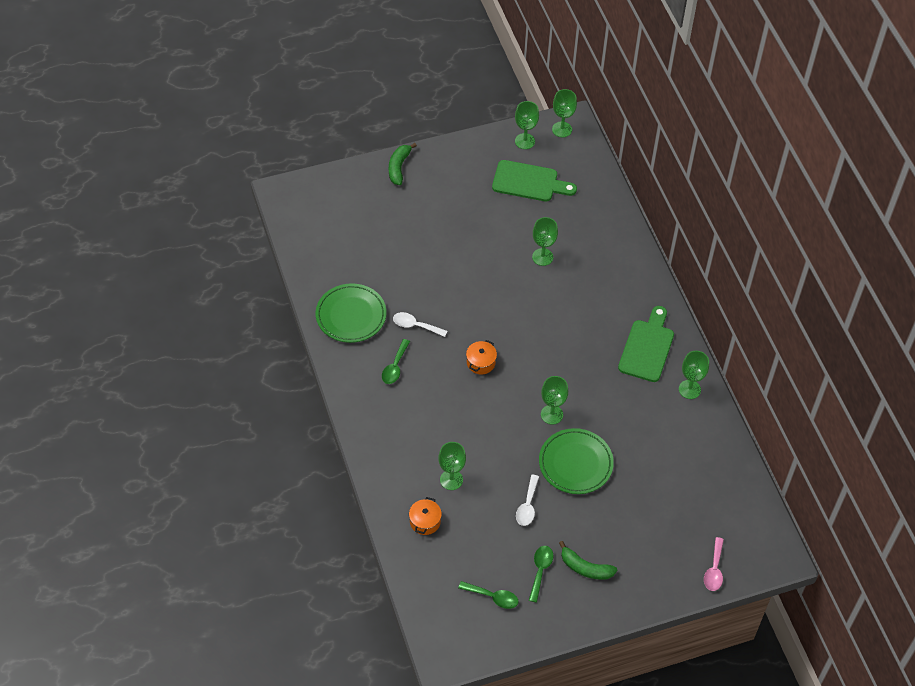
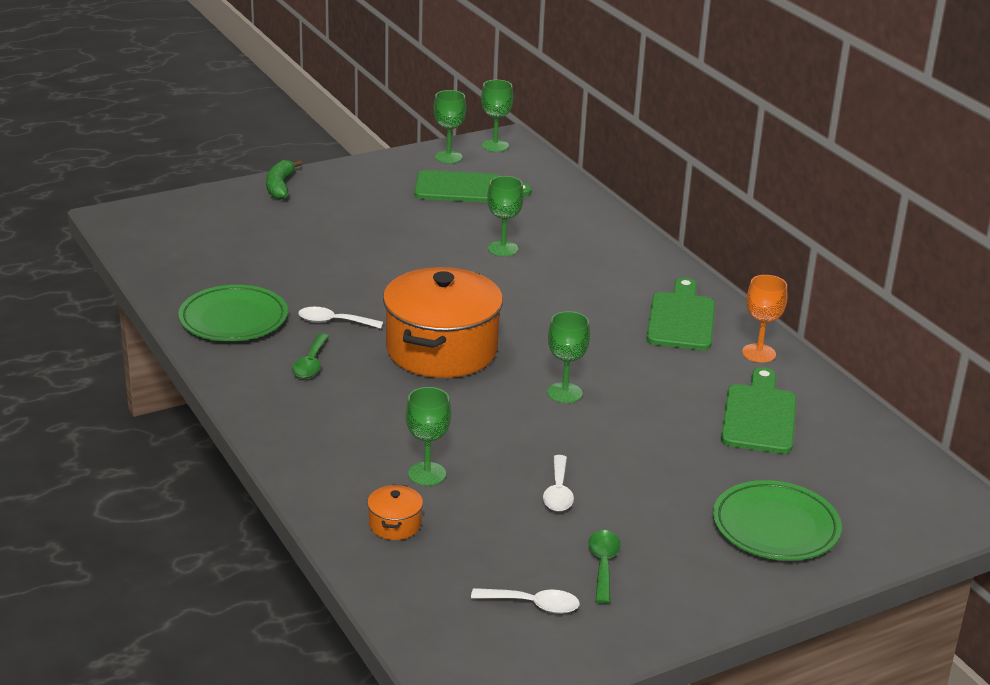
camera: 10 degrees left, 25 degrees down
(481, 362) = (441, 350): orange pot -> orange pot, size x2.50
(493, 597) = (533, 605): green spoon -> white spoon
(575, 463) = (618, 440): green plate -> green plate (775, 526)
(585, 568) = (676, 554): green banana -> none
(671, 451) = (759, 416): none -> green cutting board
(689, 389) = (759, 353): green goblet -> orange goblet
(714, 570) = (882, 538): pink spoon -> none

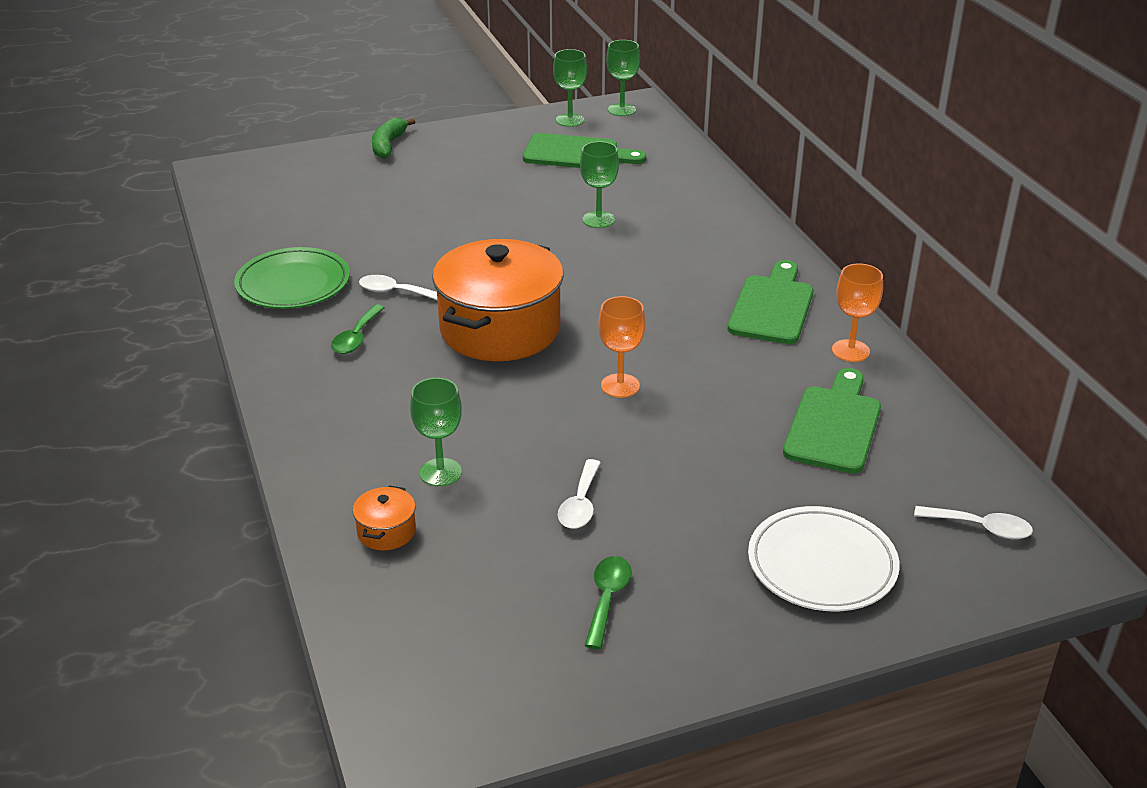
camera: 10 degrees right, 5 degrees up
(533, 605) = (513, 644): white spoon -> white spoon (981, 528)
(564, 393) = (620, 386): green goblet -> orange goblet
(775, 526) = (822, 564): green plate -> white plate

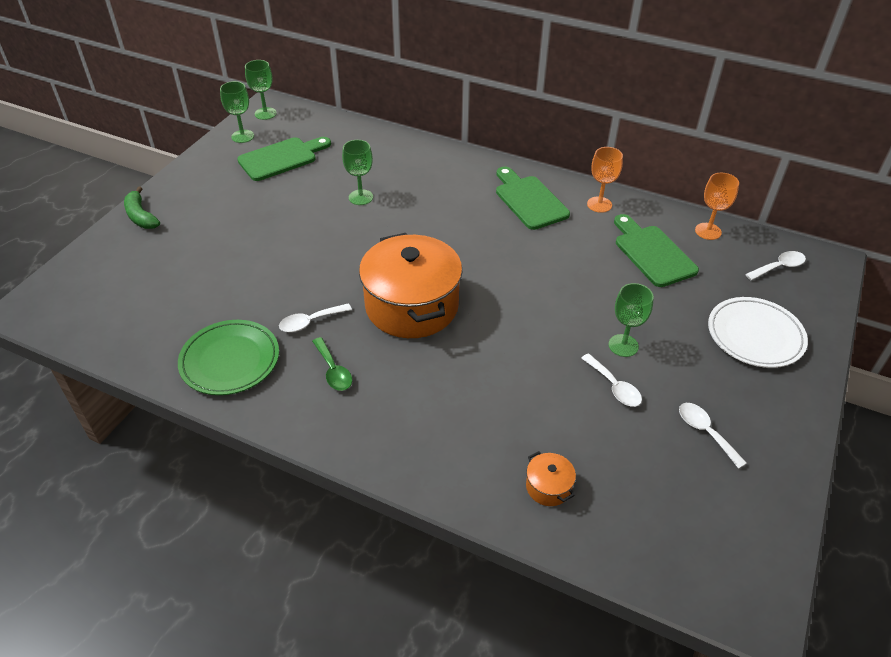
camera: 45 degrees left, 10 degrees up
(440, 472) = (519, 424): green goblet -> green goblet (623, 345)
(607, 598) = (705, 432): green spoon -> white spoon
(620, 386) = (527, 299): orange goblet -> orange goblet (708, 231)

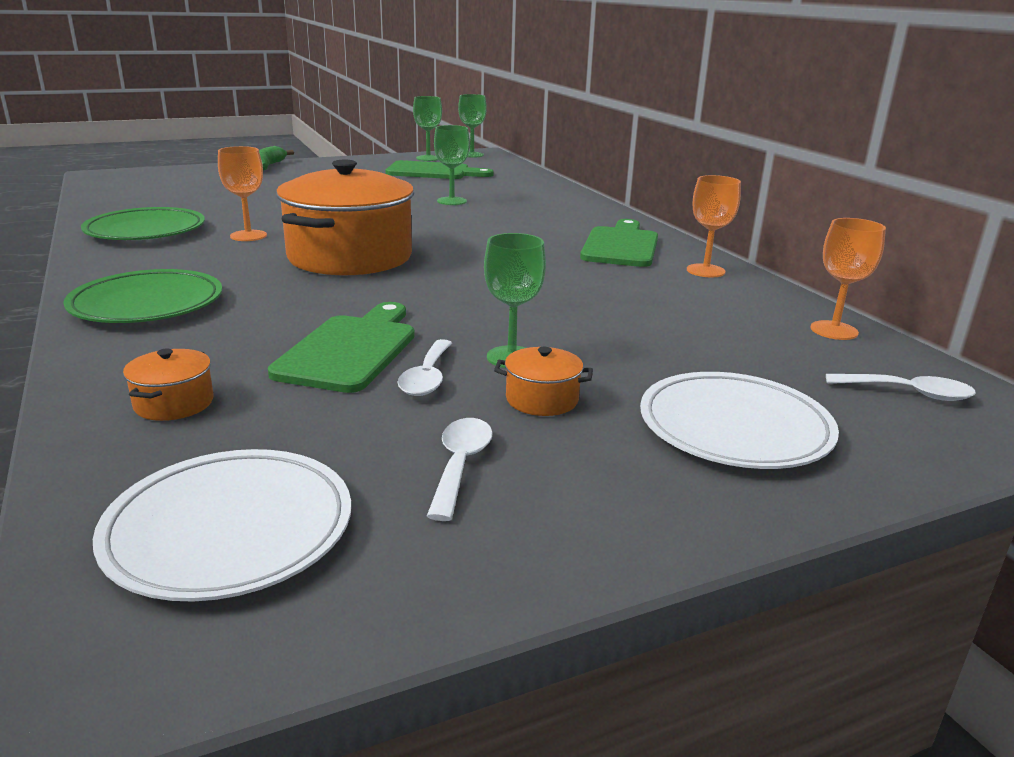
camera: 40 degrees right, 20 degrees down
(310, 322) = (248, 236): white spoon -> orange goblet
(333, 371) = (197, 261): green spoon -> none
(388, 430) = (147, 304): none -> green plate
(652, 253) = (707, 317): green cutting board -> green cutting board (350, 350)
(675, 368) = (542, 399): none -> orange pot
(690, 529) = (230, 530): none -> white plate

